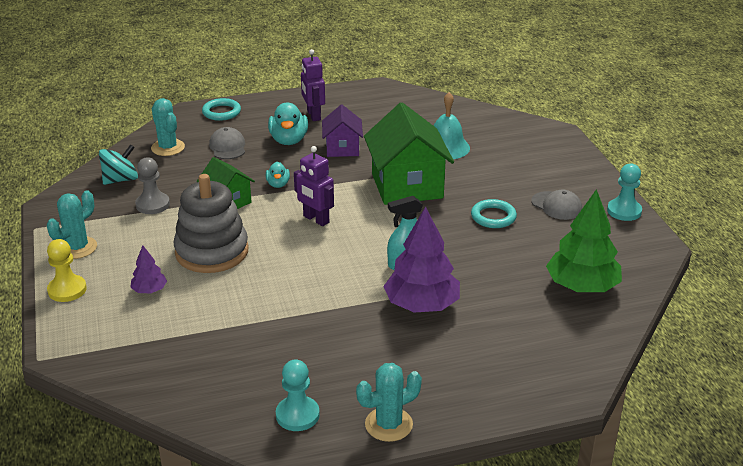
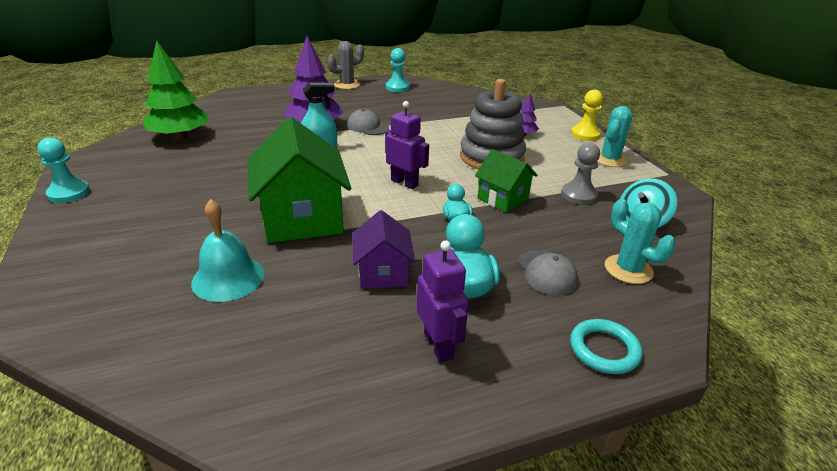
camera: 175 degrees right, 0 degrees up
(388, 424) = (347, 85): turquoise cactus -> grey cactus
(493, 217) = (219, 186): turquoise ring -> none
(556, 206) = (140, 198): grey cap -> grey cap (367, 127)

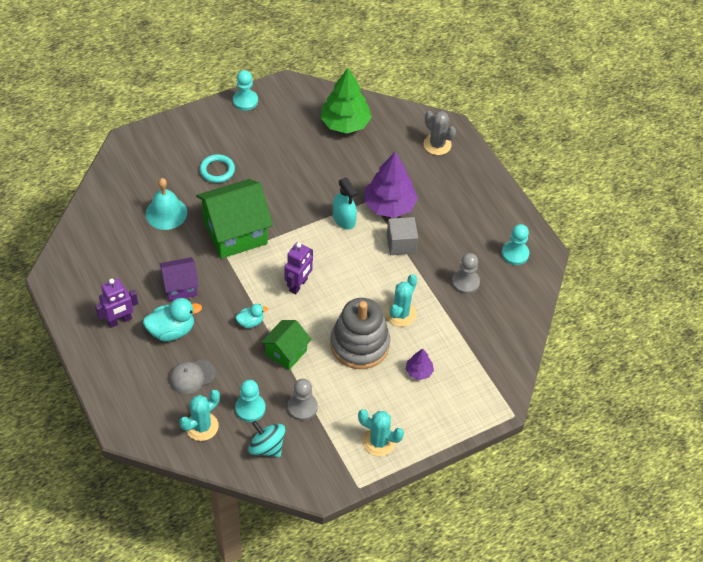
camera: 80 degrees right, 20 degrees up
(347, 85) = (507, 208): grey cactus -> grey cactus (437, 145)
(367, 127) = (401, 244): grey cap -> grey cube
(423, 107) = (465, 282): none -> grey pawn
(455, 135) = (400, 314): none -> turquoise cactus
(585, 134) = (434, 427): yellow pawn -> none
(589, 229) = (250, 408): none -> turquoise pawn
(604, 349) = (122, 400): turquoise ring -> turquoise ring (217, 170)

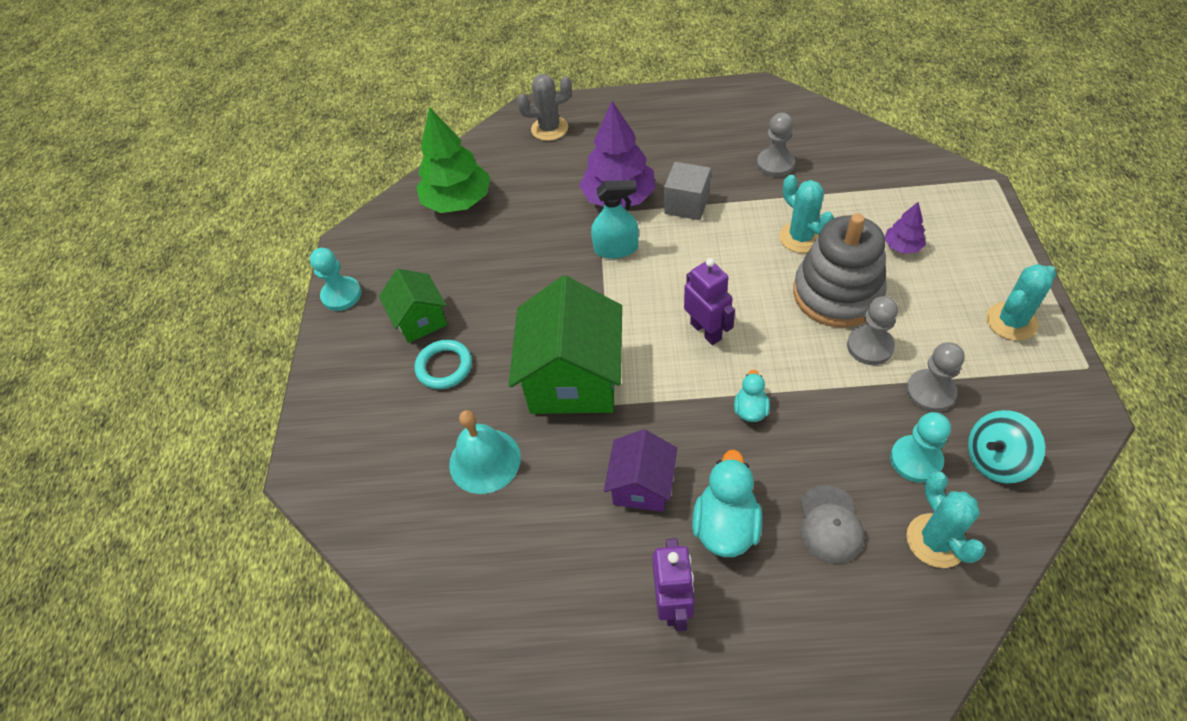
camera: 55 degrees left, 0 degrees up
(286, 352) = (823, 382): green house -> green house (420, 320)
(324, 370) = (870, 346): none -> grey pawn
(515, 254) = (751, 111): turquoise pawn -> none

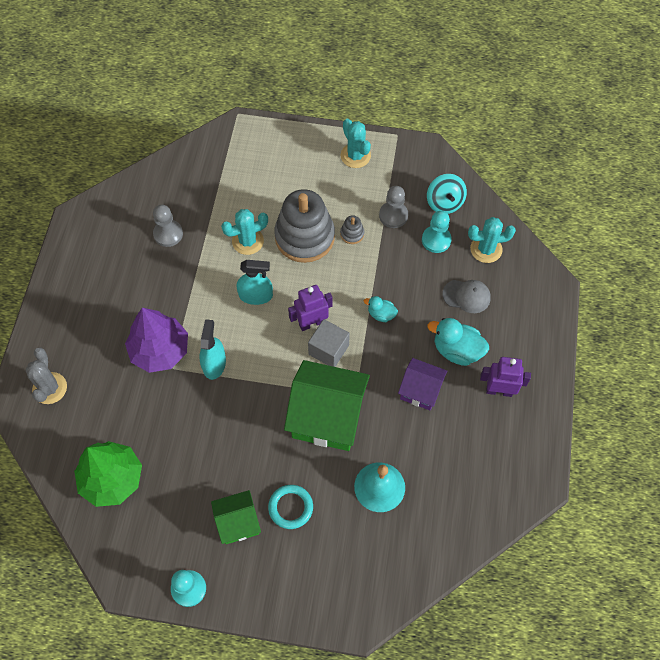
camera: 85 degrees left, 10 degrees up
(687, 204) = (187, 304): grey cube -> grey cube (328, 350)
(724, 264) = (256, 295): none -> turquoise spray bottle
(870, 346) = (352, 234): grey pawn -> grey stacking toy
(902, 246) = (277, 187): purple tree -> none

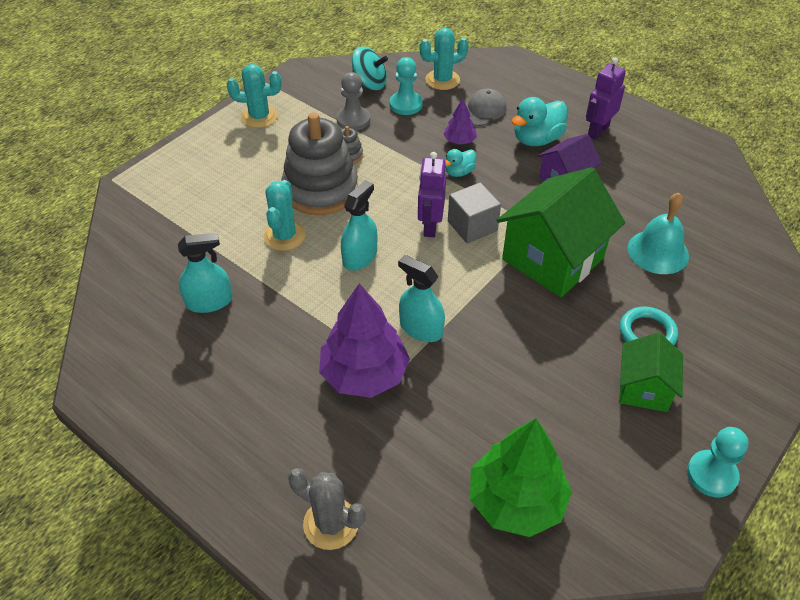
camera: 60 degrees left, 15 degrees down
(168, 234) = (209, 302): grey pawn -> turquoise spray bottle
(417, 297) = (459, 141): none -> purple tree
(486, 249) = (442, 80): turquoise cactus -> turquoise cactus turned 45 degrees clockwise

